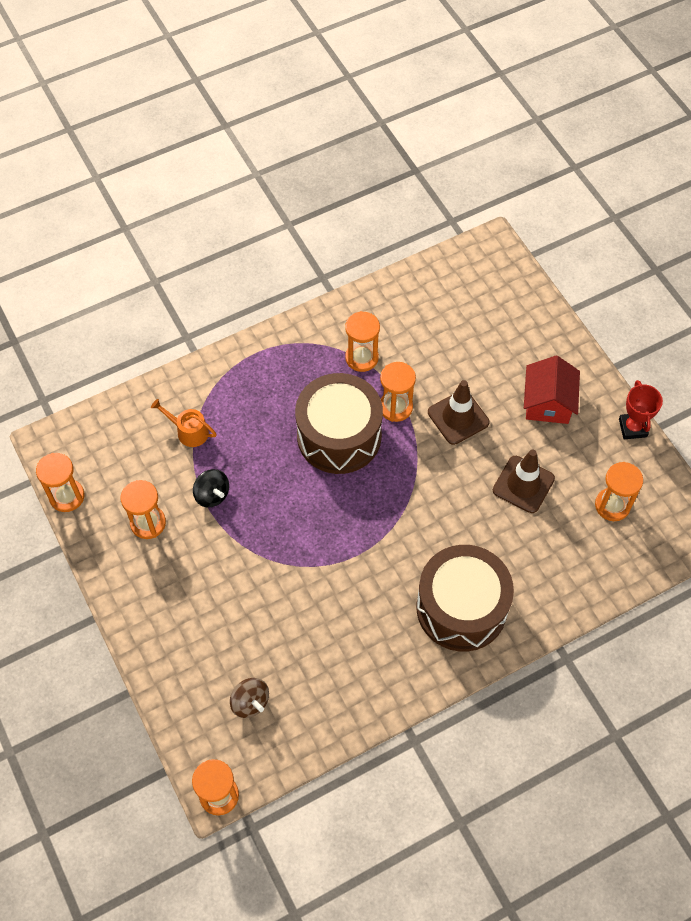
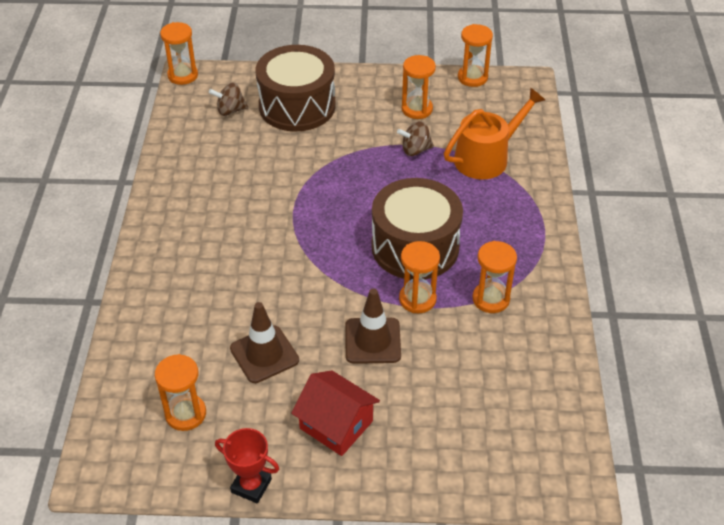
camera: 120 degrees right, 15 degrees down
(189, 431) = (486, 158): orange watering can -> orange watering can, size x1.80
(212, 495) = (415, 150): black spinning top -> brown spinning top
(461, 608) = (191, 253): brown drum -> brown drum (297, 106)

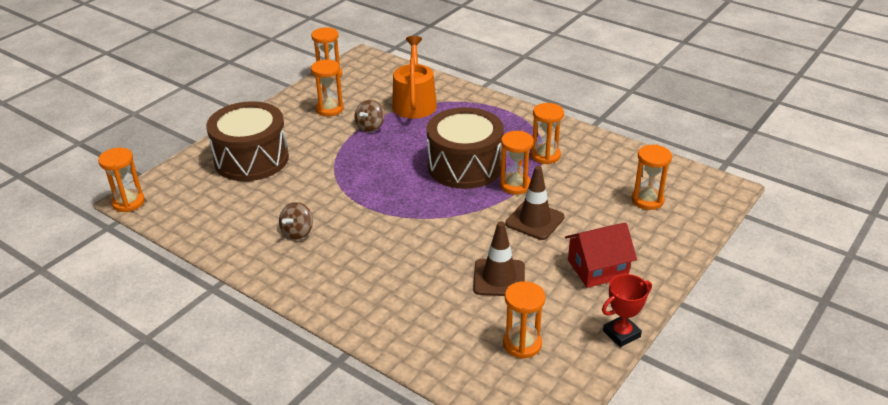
camera: 55 degrees left, 10 degrees down
(230, 110) = (209, 193): brown spinning top -> brown spinning top (297, 232)
(488, 420) = (647, 200): none -> orange hourglass

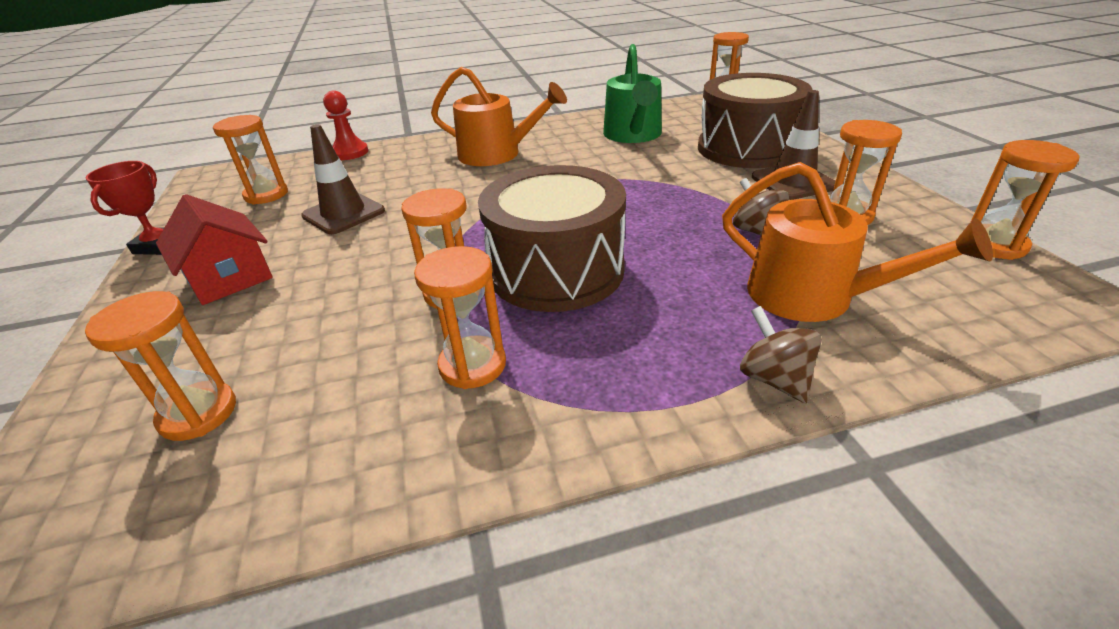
camera: 130 degrees right, 0 degrees up
(257, 214) = (633, 135): none -> green watering can
(297, 232) = (577, 145): brown spinning top -> brown spinning top (774, 379)
(347, 265) = (496, 154): none -> orange watering can
(415, 360) = (350, 153): none -> red pawn
(534, 220) = (368, 274): brown traffic cone -> brown traffic cone (793, 182)
(597, 268) = (229, 277): red house -> red house turned 60 degrees counterclockwise

